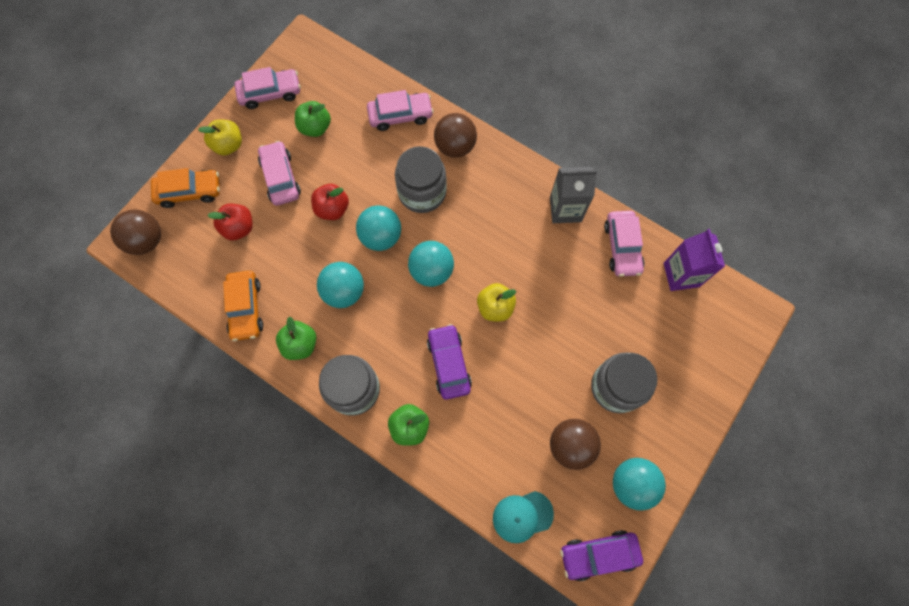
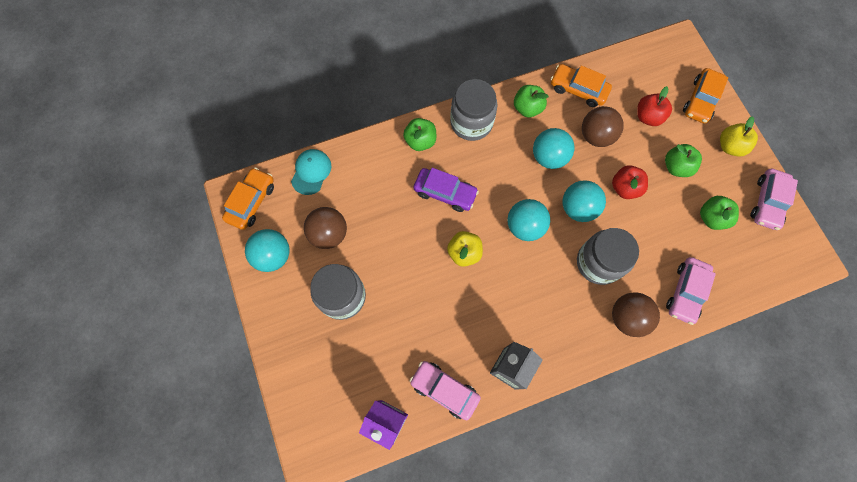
camera: 125 degrees right, 0 degrees up
(146, 241) = (674, 56): brown ball -> brown ball (596, 136)
(280, 178) = (676, 167): pink car -> green apple
(599, 554) = (251, 202): purple car -> orange car

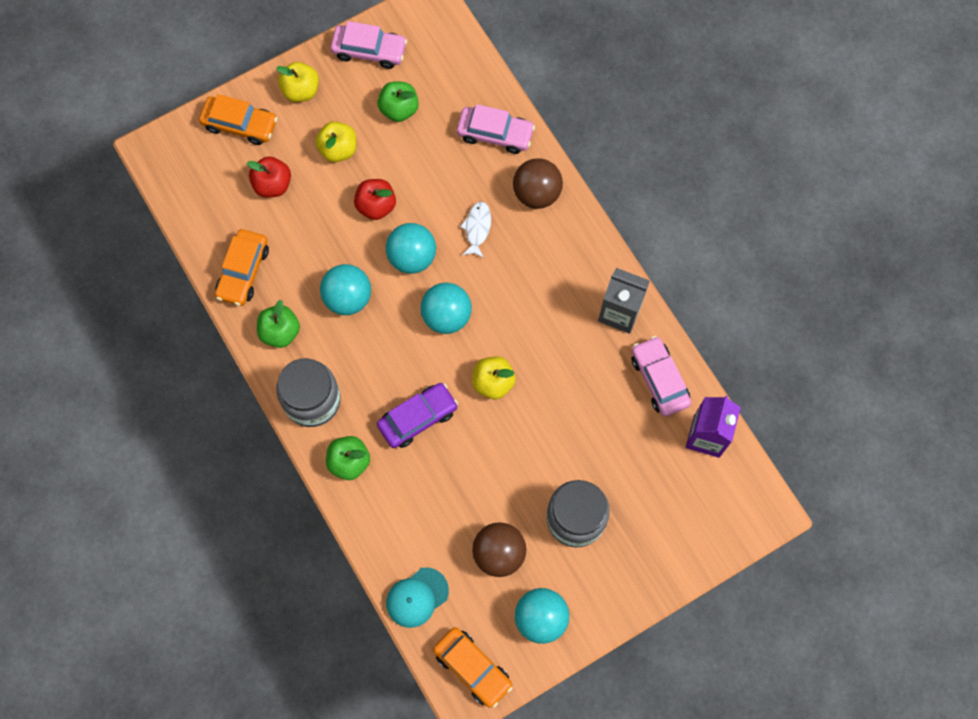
camera: 100 degrees left, 0 degrees up
(251, 202) = (473, 668): orange car -> orange car turned 150 degrees counterclockwise
(311, 172) = (417, 597): turquoise cap -> turquoise cap turned 45 degrees counterclockwise
(444, 390) = (659, 379): pink car -> pink car turned 135 degrees clockwise
(445, 193) = (418, 418): purple car -> purple car turned 45 degrees clockwise
(596, 136) = (309, 244): brown ball -> none
(598, 262) = (477, 228): grey jar -> white fish
(676, 167) = (338, 149): green apple -> yellow apple

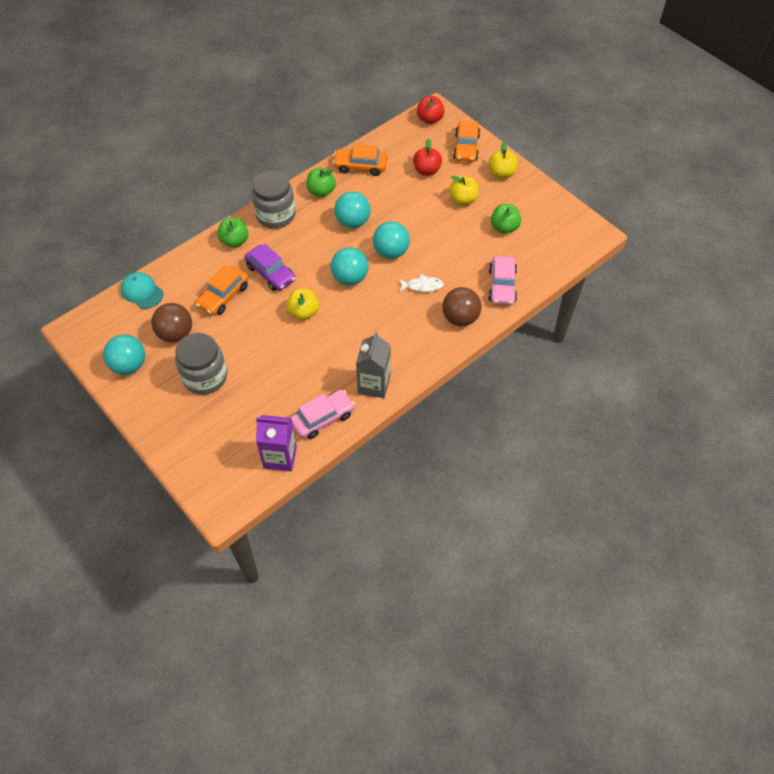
camera: 80 degrees right, 15 degrees down
(369, 50) = (545, 204): pink car -> none
(376, 206) = (425, 226): red apple -> red apple (430, 119)
(473, 668) = (93, 330): orange car -> orange car (224, 296)

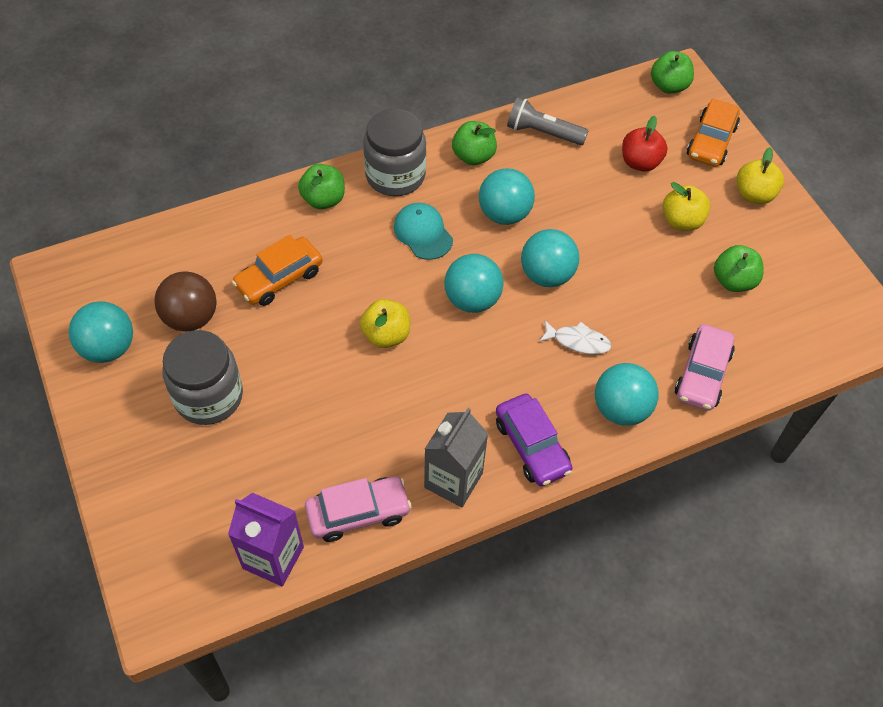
camera: 15 degrees right, 0 degrees up
(142, 292) = (167, 241): turquoise cap -> turquoise cap (423, 233)
(271, 273) = (358, 261): purple car -> purple car (532, 446)
(360, 166) = (543, 133): orange car -> grey flashlight
(430, 119) = (668, 86): red apple -> green apple
(460, 318) = (621, 409): brown ball -> turquoise ball

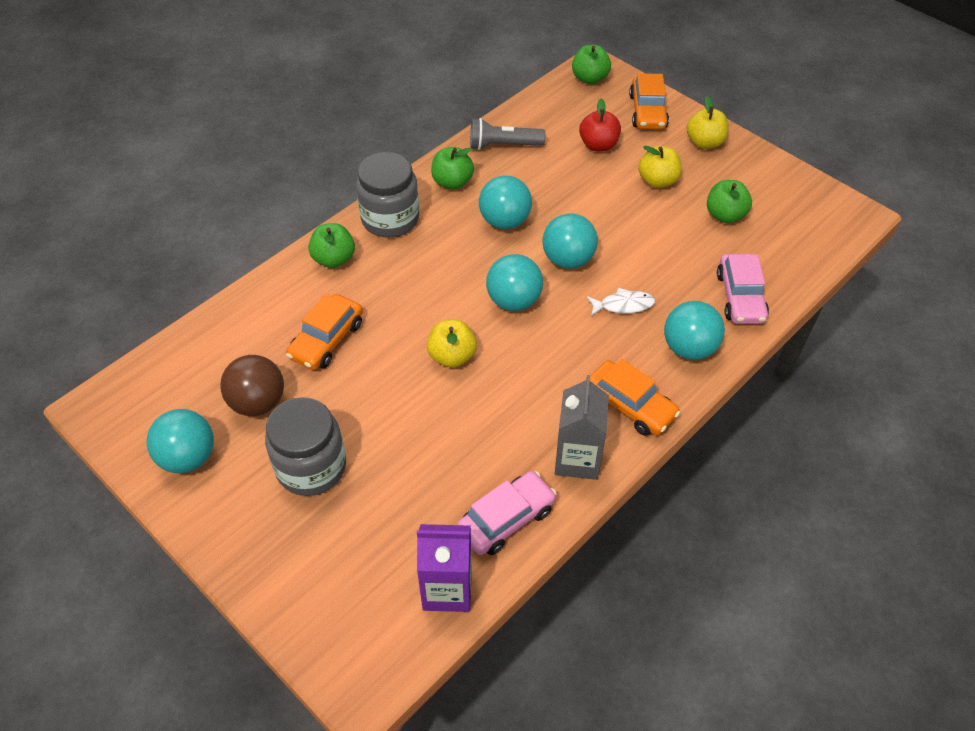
camera: 20 degrees left, 5 degrees down
(423, 233) = (440, 259): turquoise cap -> none
(532, 446) = (630, 405): purple car -> orange car

